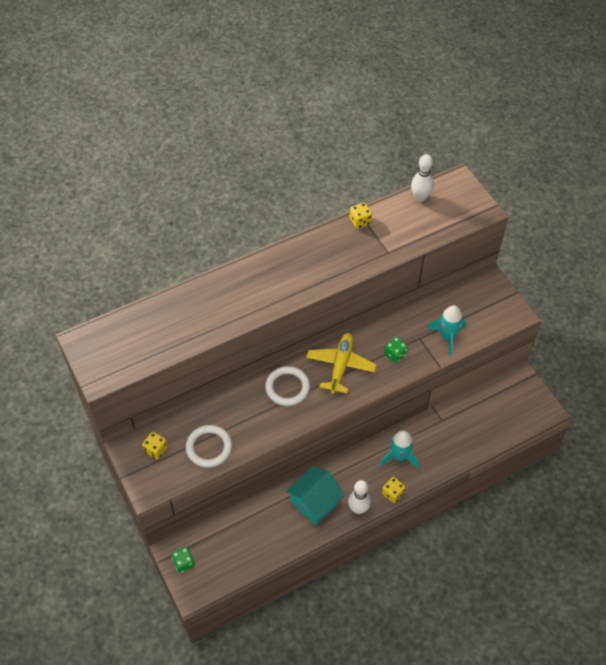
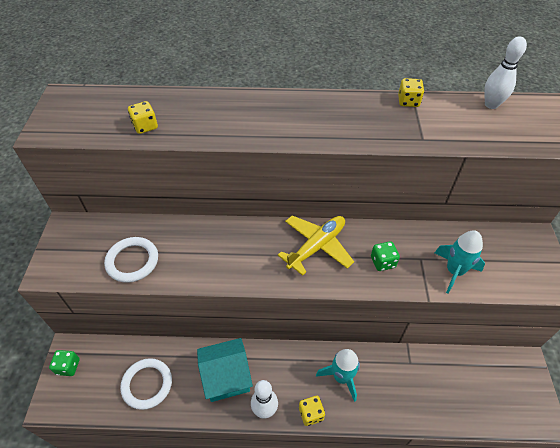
camera: 30 degrees right, 5 degrees down
(156, 449) = (86, 239): yellow dice -> yellow dice (145, 126)
(287, 387) = (249, 242): white ring -> white ring (147, 384)

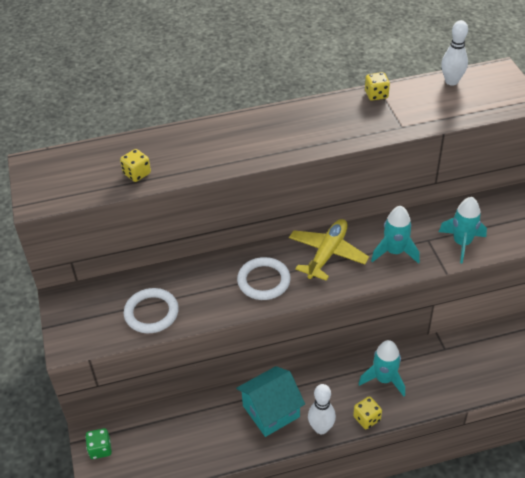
camera: 15 degrees left, 5 degrees down
(147, 384) = (192, 441): white ring -> white ring (263, 281)
(383, 262) = (394, 252): green dice -> turquoise rocket

